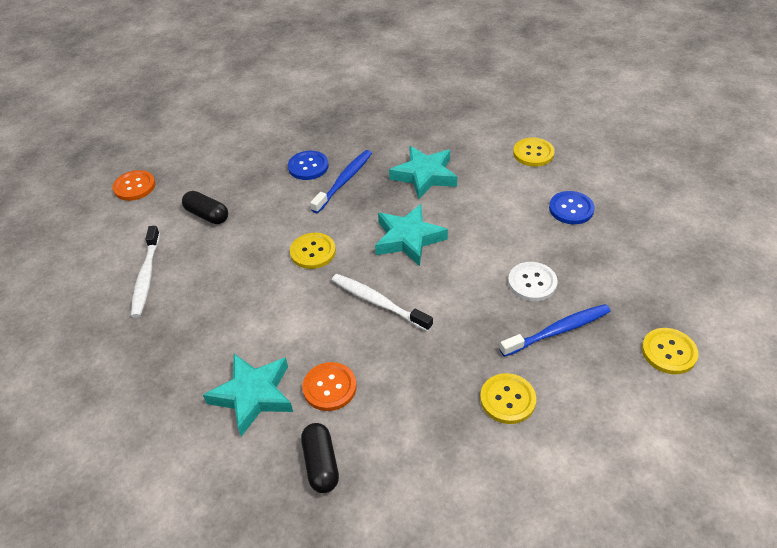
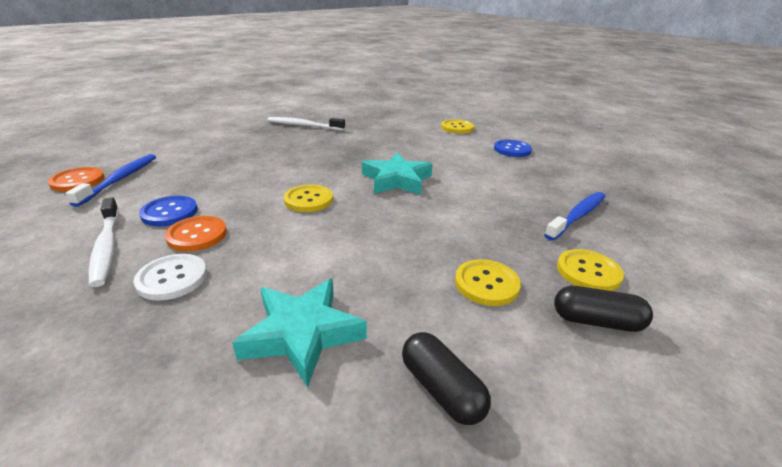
camera: 25 degrees left, 15 degrees down
(207, 215) = (175, 190): black capsule -> black capsule (596, 321)
(308, 166) = (272, 150): blue button -> blue button (169, 212)
(329, 387) = (397, 303): orange button -> orange button (197, 235)
(344, 181) = (312, 155): blue toothbrush -> blue toothbrush (120, 179)
(378, 302) = (400, 224): white toothbrush -> white toothbrush (304, 125)
(424, 176) = (382, 145): turquoise star -> none
(532, 282) = (525, 191): white button -> white button (172, 278)
(669, 352) = (673, 214): yellow button -> yellow button (486, 284)

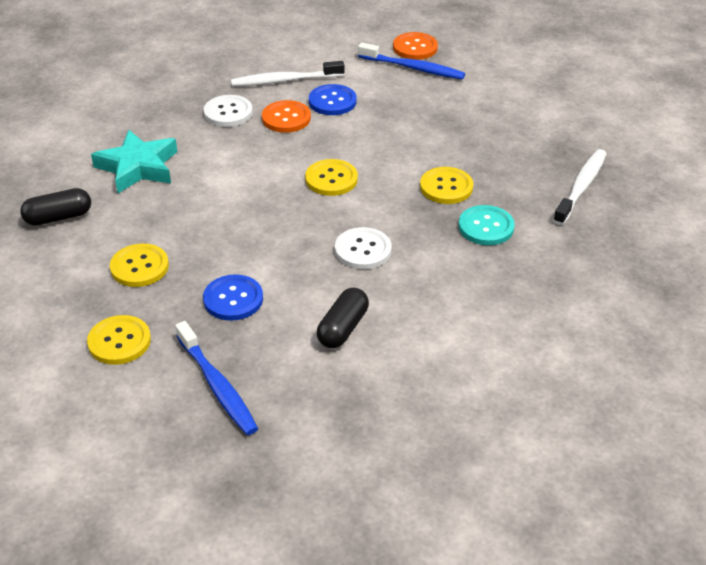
camera: 105 degrees right, 10 degrees up
(353, 146) = (486, 227): none -> turquoise button
(397, 180) = (363, 250): turquoise star -> white button
(457, 128) = (568, 365): yellow button -> yellow button (446, 187)
(512, 150) = (448, 405): blue button -> blue button (233, 299)
(596, 321) = (63, 315): black capsule -> black capsule (343, 328)

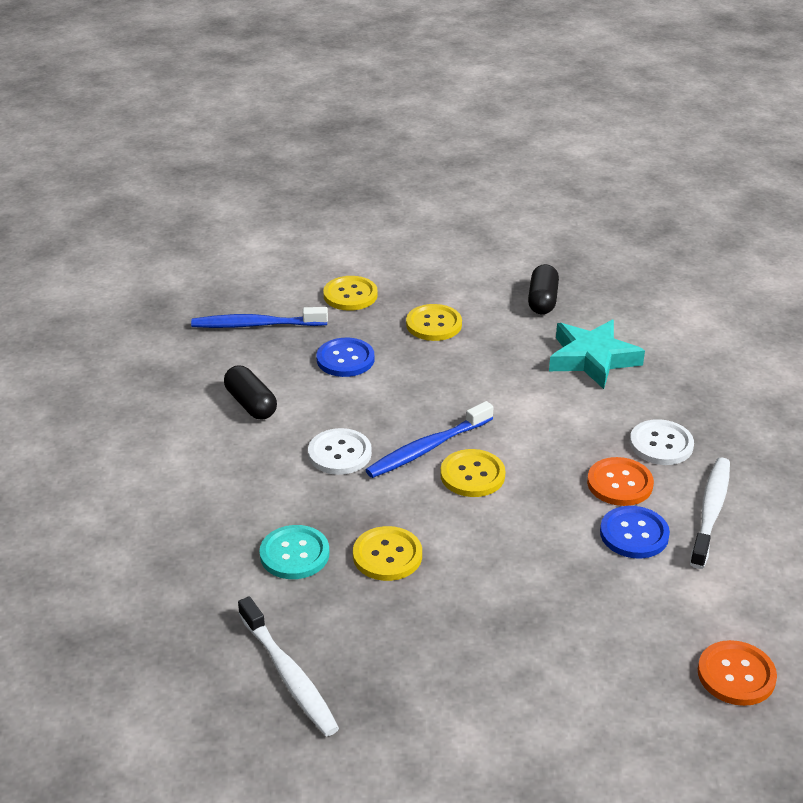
camera: 120 degrees right, 5 degrees down
(413, 68) = (676, 646): blue toothbrush -> blue toothbrush (427, 448)

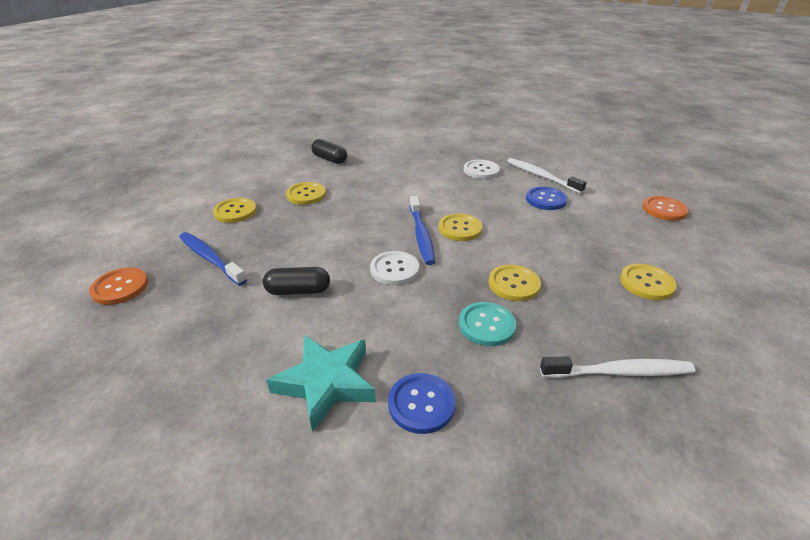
camera: 60 degrees left, 0 degrees up
(256, 325) = (210, 258): blue toothbrush -> blue toothbrush turned 105 degrees clockwise
(345, 359) = (299, 235): blue button -> blue button (421, 404)
(488, 678) = (646, 283): none -> yellow button
(592, 359) = (395, 164): turquoise star -> turquoise star (326, 383)
(619, 483) = (503, 190): orange button -> orange button (120, 287)

